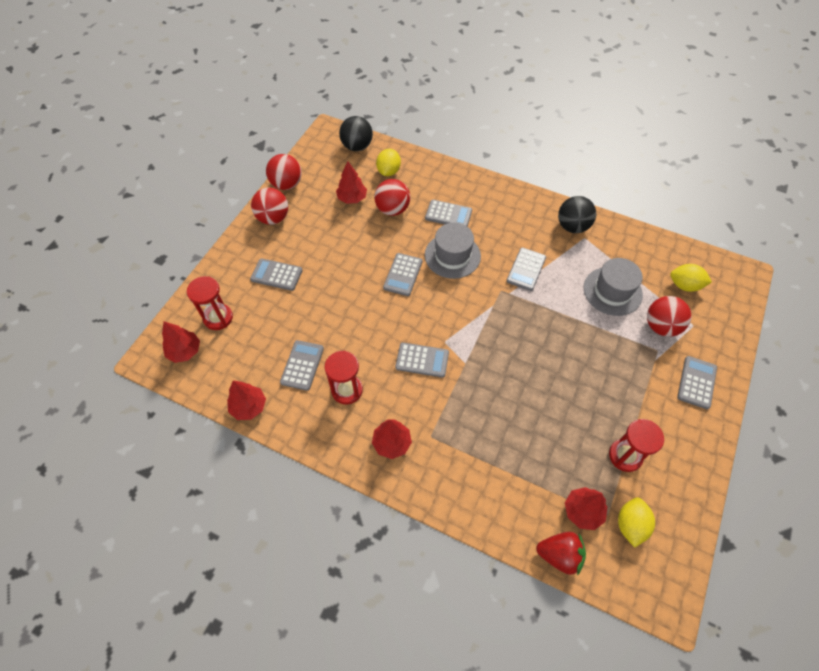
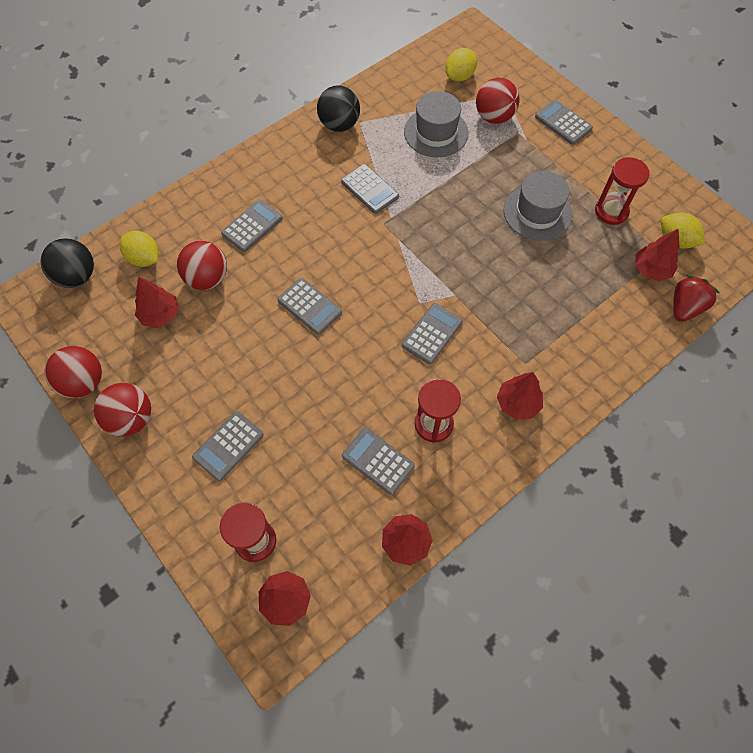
camera: 65 degrees left, 5 degrees up
(452, 255) = (312, 247): grey hat -> grey hat (537, 212)

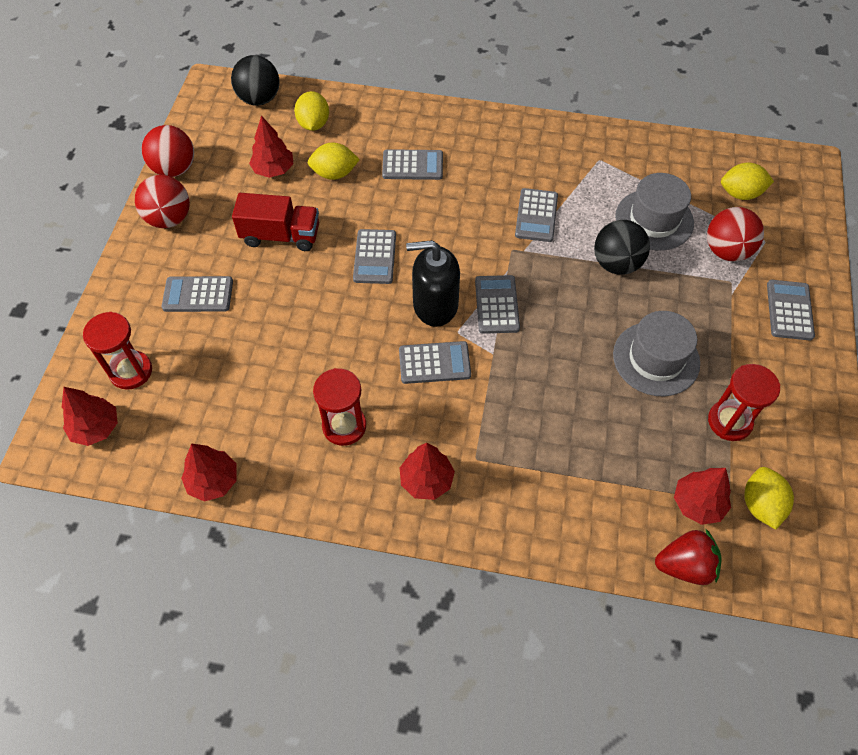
camera: 50 degrees right, 5 degrees down
(207, 278) = (334, 173): red ball -> yellow lemon
(229, 352) = (281, 236): none -> red truck
(339, 125) = (579, 148): black ball -> black ball (616, 263)
(378, 461) = (272, 408): grey calculator -> grey calculator (496, 305)
(385, 299) = (435, 305): none -> black soap dispenser

